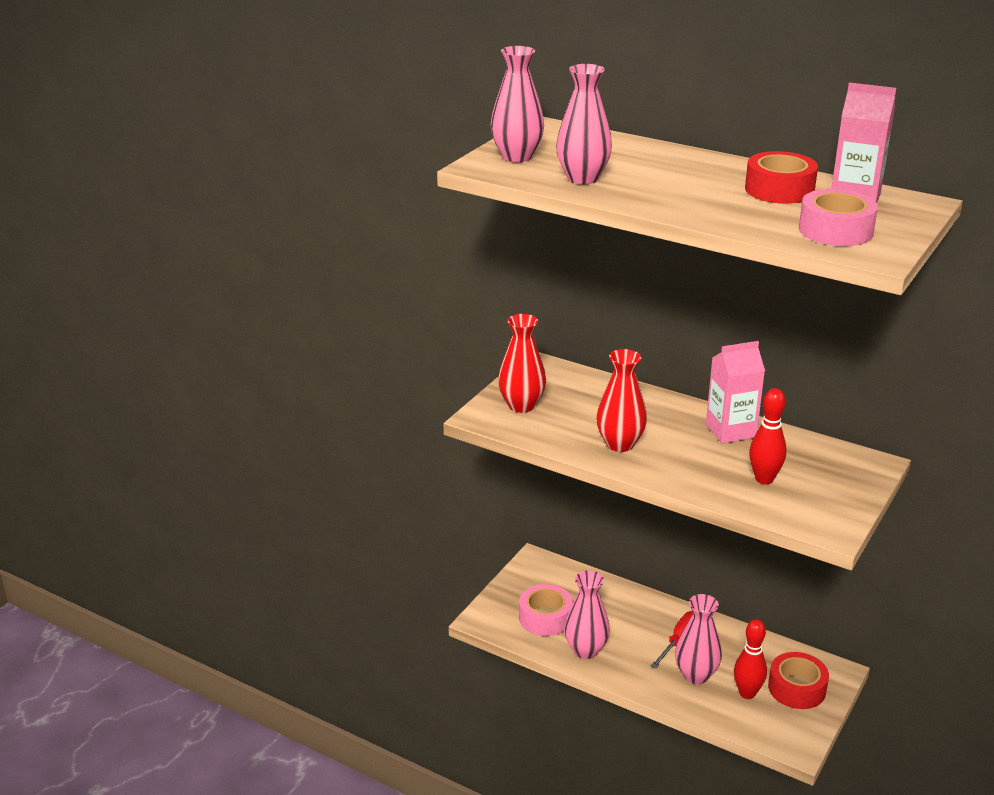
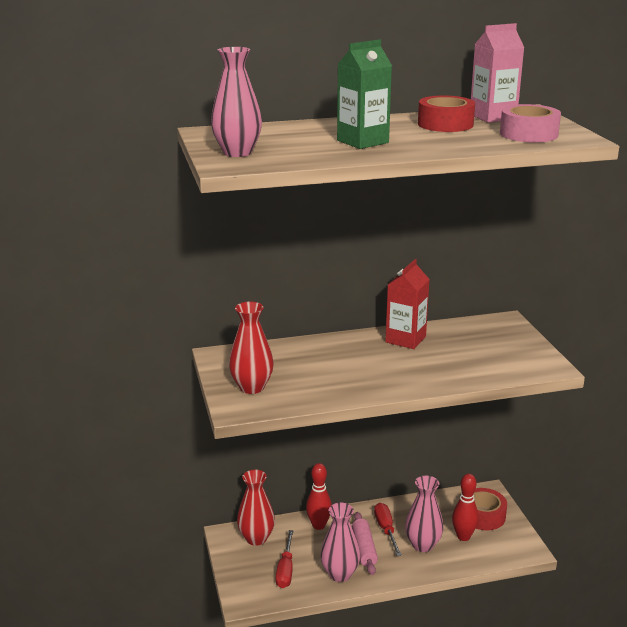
camera: 45 degrees left, 5 degrees down
(545, 618) = (285, 570): pink tape -> red screwdriver
(582, 178) = (317, 151): pink vase -> none
(620, 444) = (357, 379): red vase -> red vase (256, 538)
(636, 644) = (364, 549): none -> pink rolling pin
(648, 182) = (362, 141): none -> green carton
(730, 431) = (405, 339): pink carton -> red carton
(764, 479) = (471, 358): red bowling pin -> red bowling pin (318, 525)

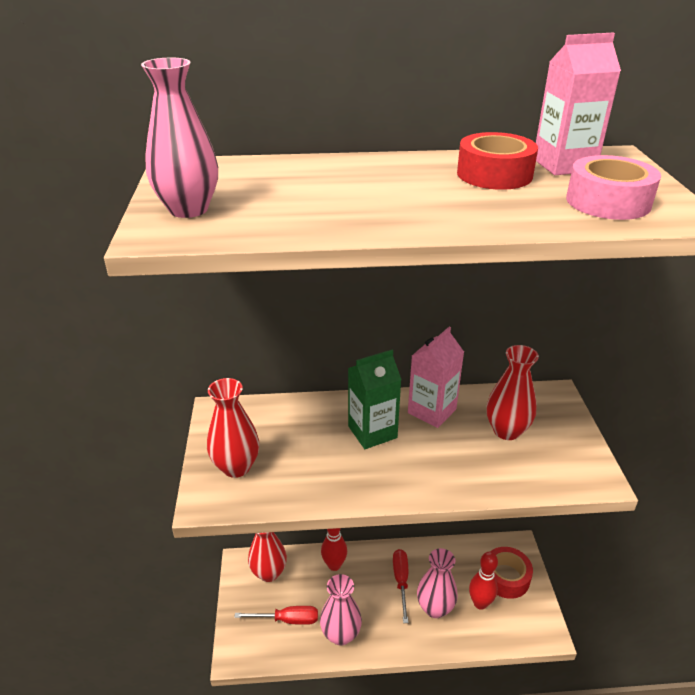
camera: 10 degrees right, 10 degrees up
(285, 570) = (287, 619): red screwdriver -> red screwdriver turned 105 degrees counterclockwise
(362, 141) = (368, 200): green carton -> green carton (372, 432)
(364, 549) = (373, 603): pink rolling pin -> none
(405, 339) = (432, 411): red carton -> pink carton
(471, 346) = (506, 431): none -> red vase

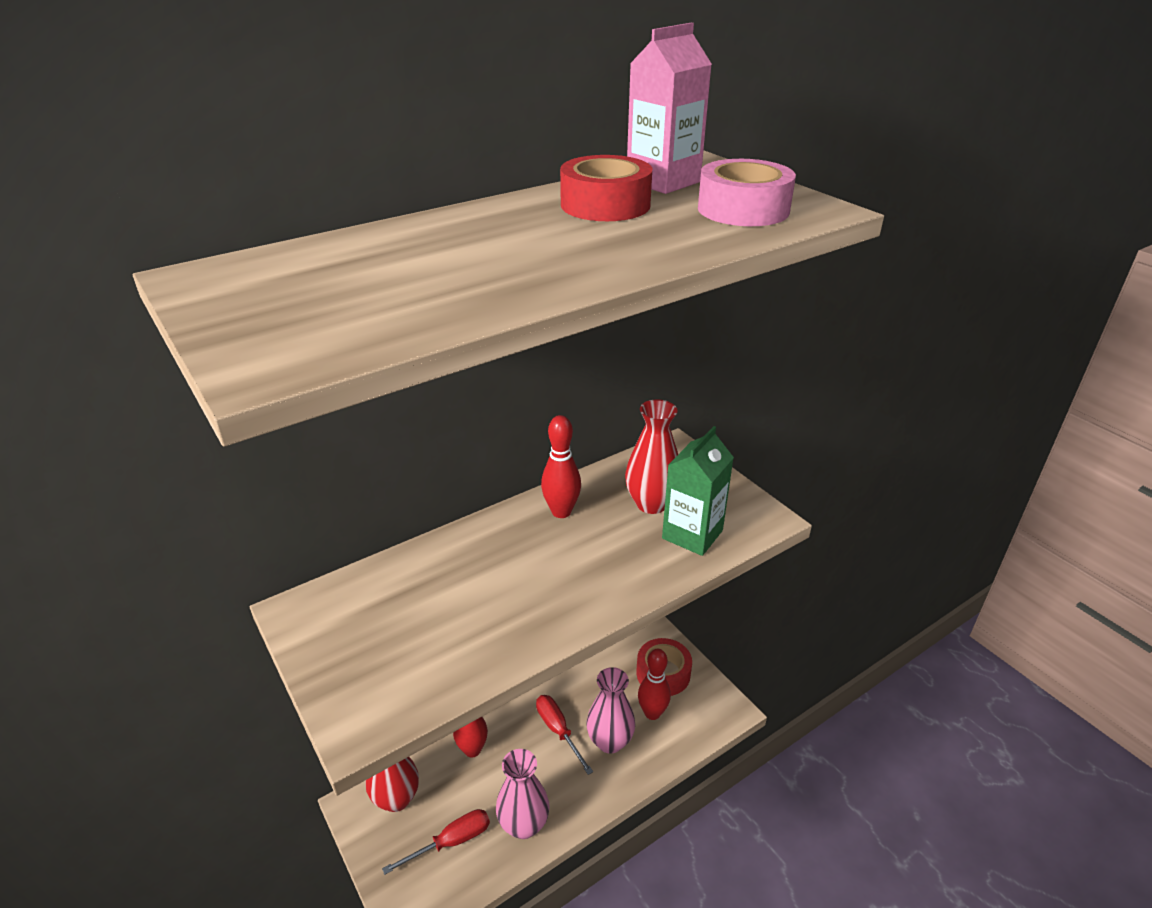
camera: 30 degrees left, 0 degrees up
(188, 209) = (275, 326): pink vase -> none
(236, 467) = (370, 669): red vase -> none
(372, 432) = (511, 560): green carton -> green carton (692, 534)
(432, 411) = (561, 512): pink carton -> red bowling pin

